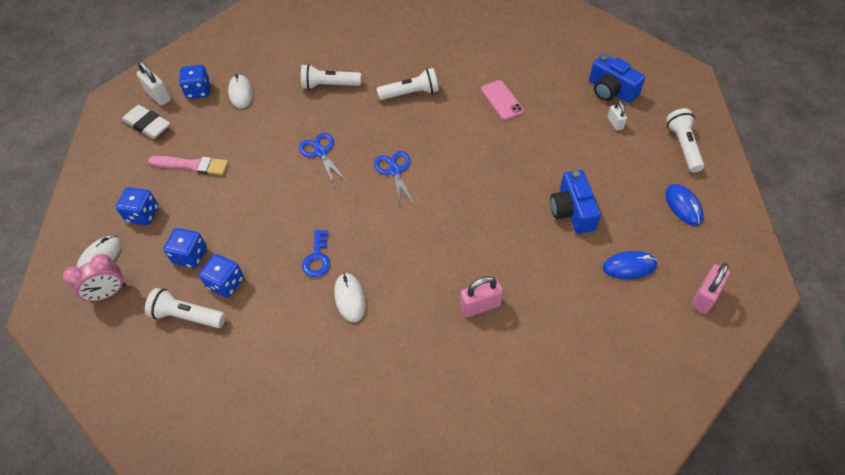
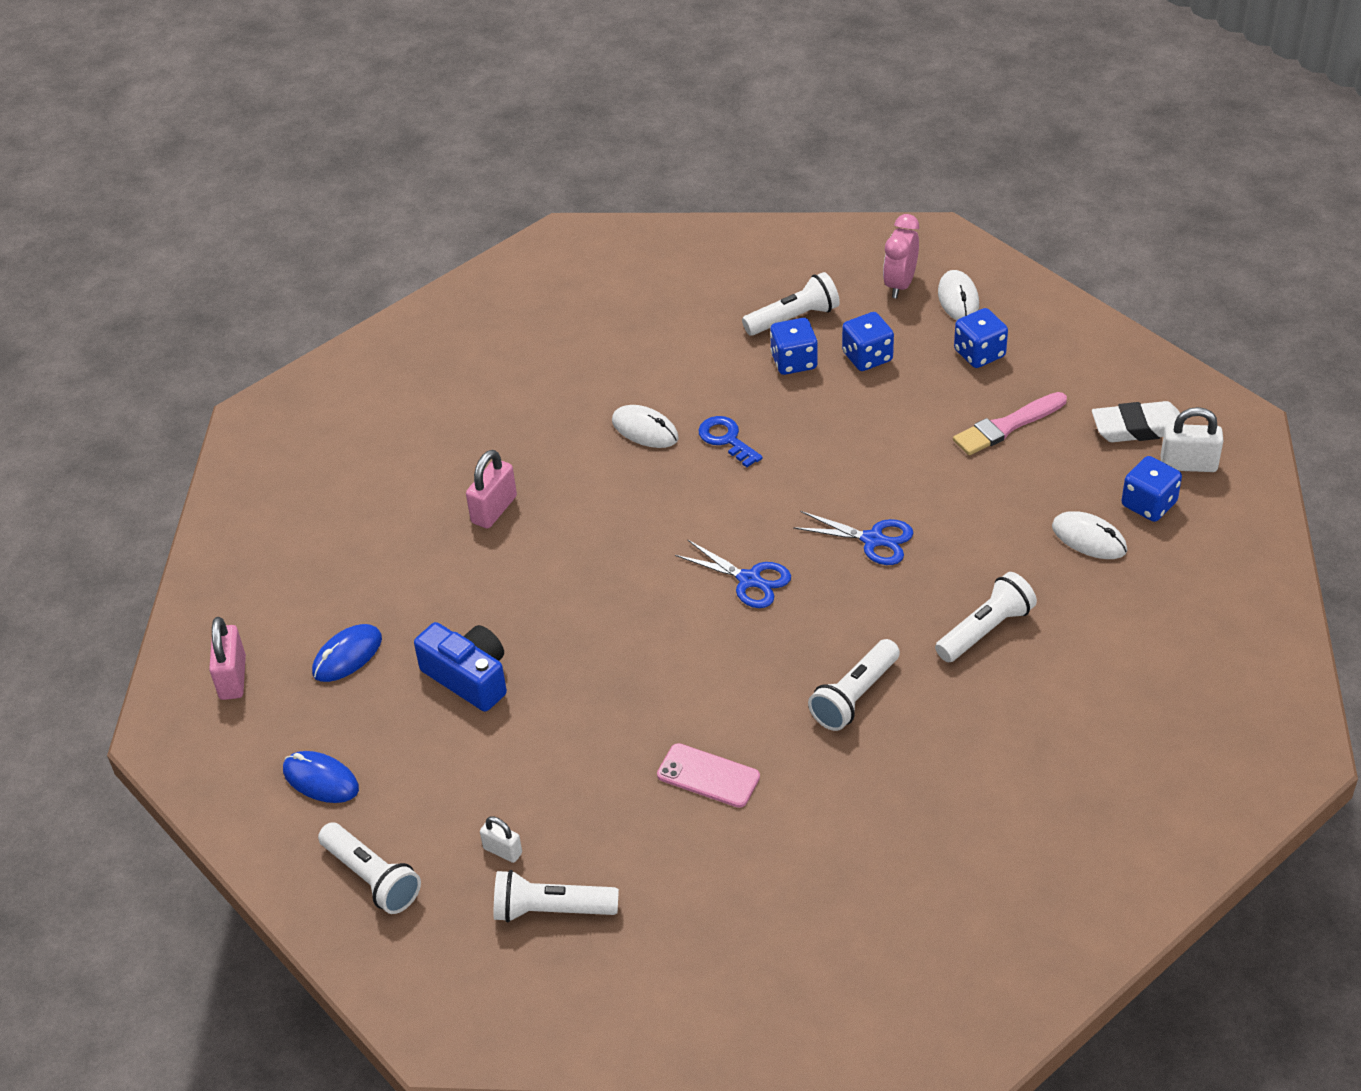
camera: 140 degrees right, 10 degrees down
(611, 90) = (551, 910): blue camera -> white flashlight

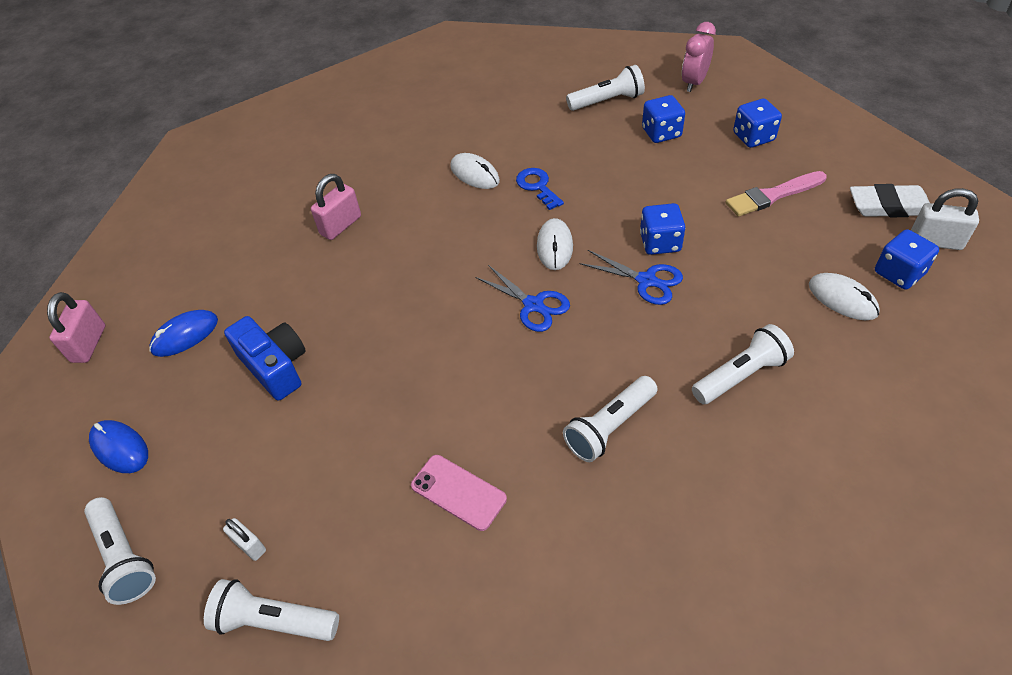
camera: 10 degrees right, 5 degrees up
(794, 361) = (602, 132): blue dice -> blue dice (660, 242)
(958, 299) = (739, 96): white mouse -> white mouse (554, 246)

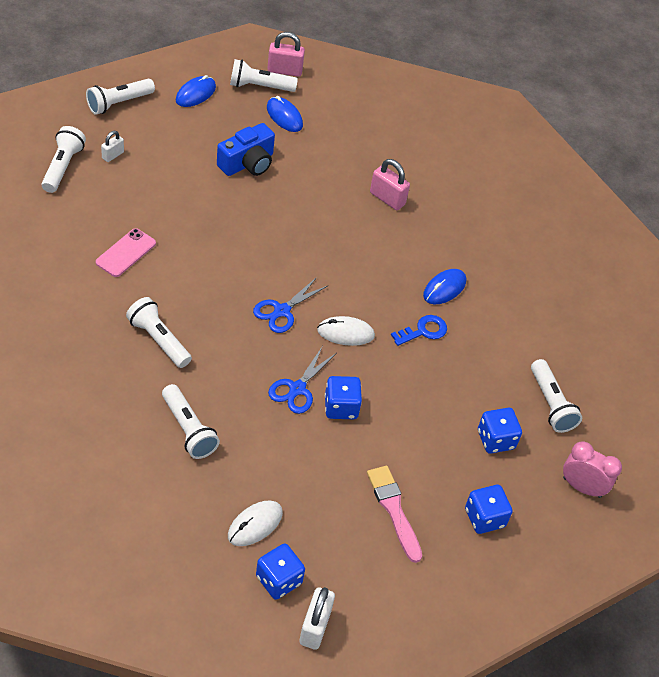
camera: 80 degrees right, 0 degrees up
(117, 369) = (259, 86): none -> white flashlight
(474, 174) = (444, 288): white mouse -> blue mouse
(889, 206) = (368, 605): white eraser -> none

